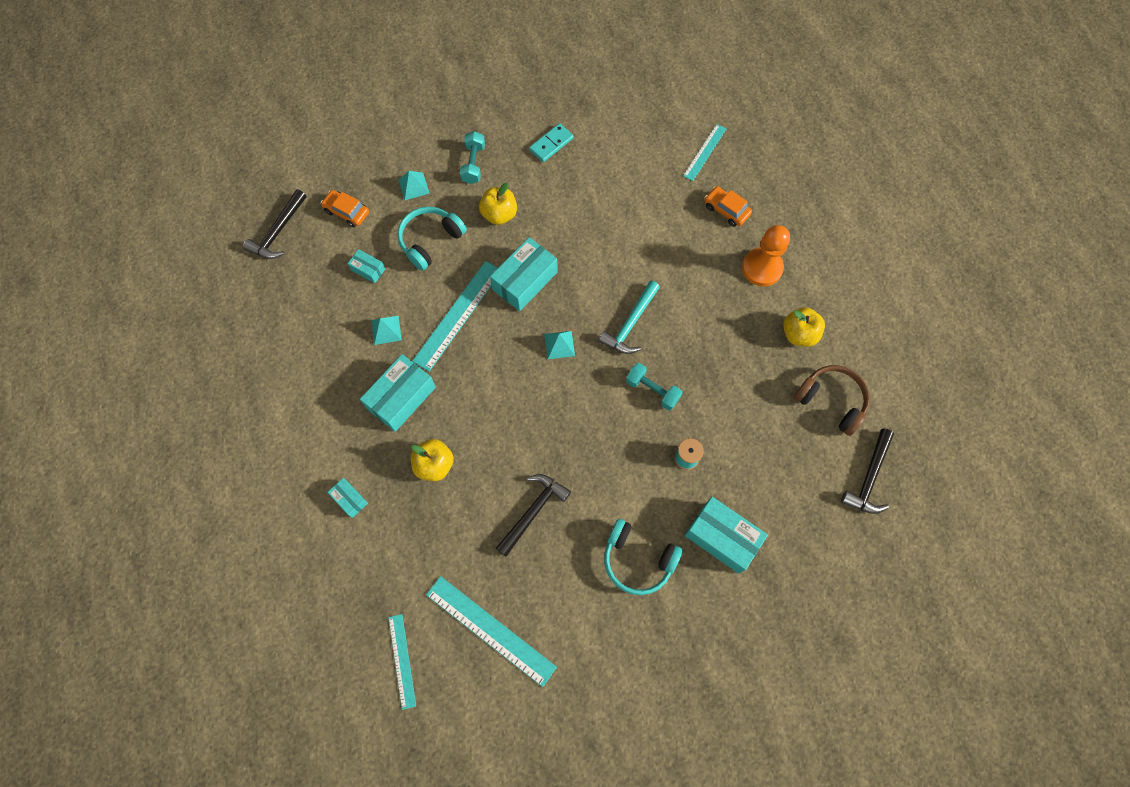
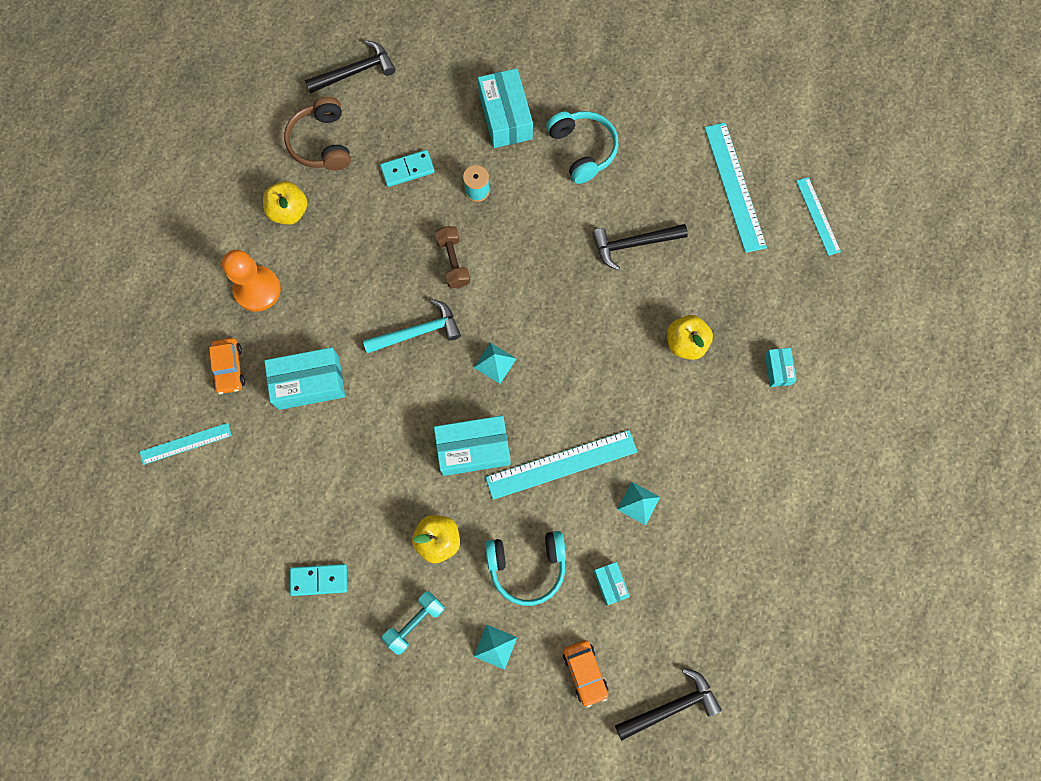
camera: 140 degrees left, 5 degrees up
(401, 398) = (671, 425): turquoise box -> turquoise box (309, 383)
(402, 661) = (818, 216): turquoise ruler -> turquoise ruler turned 45 degrees counterclockwise
(652, 390) = (453, 262): turquoise dumbbell -> brown dumbbell
(751, 432) = (407, 170): none -> turquoise domino

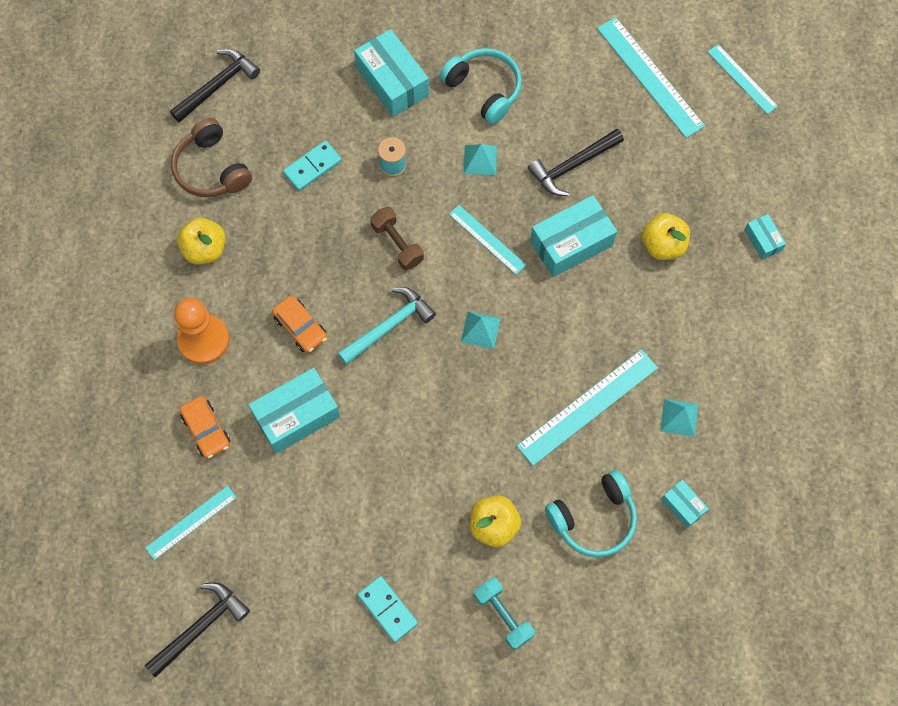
camera: 20 degrees left, 5 degrees down
(319, 579) = (388, 609): turquoise domino -> turquoise domino turned 75 degrees clockwise
(415, 622) = (503, 615): turquoise dumbbell -> turquoise dumbbell turned 60 degrees counterclockwise
(473, 449) = (493, 422): turquoise box -> turquoise box (571, 243)
(495, 647) = (594, 609): turquoise pyramid -> turquoise pyramid (480, 160)
(532, 284) = (487, 239): none -> turquoise ruler
(585, 672) = (692, 601): orange car -> orange car (300, 327)
(671, 706) = (789, 603): black hammer -> black hammer (200, 627)

